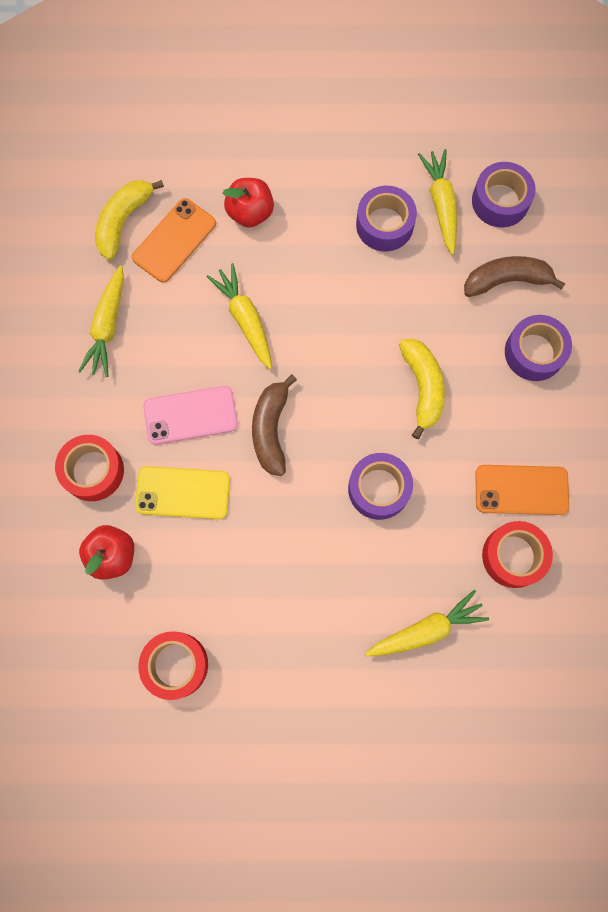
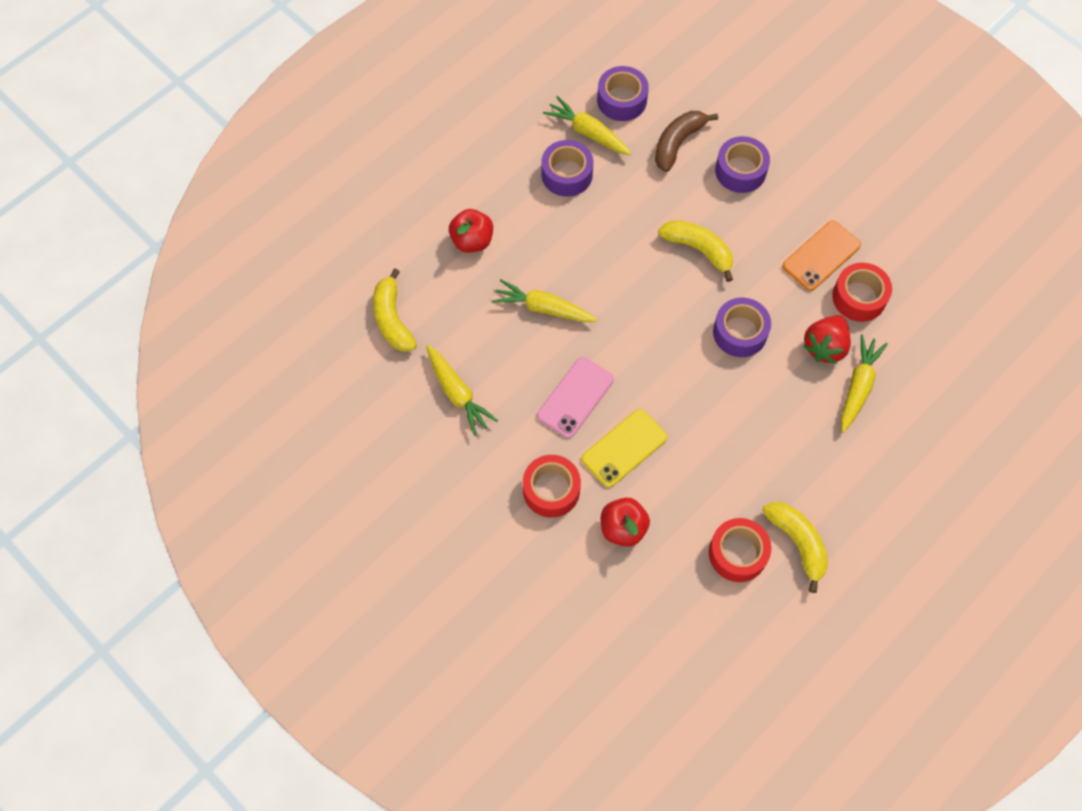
camera: 45 degrees left, 10 degrees down
(174, 240) = (441, 301): orange phone -> none
(231, 705) = (797, 543): none -> yellow banana
(271, 429) = (635, 359): brown banana -> none
(436, 569) = (825, 347): none -> red strawberry

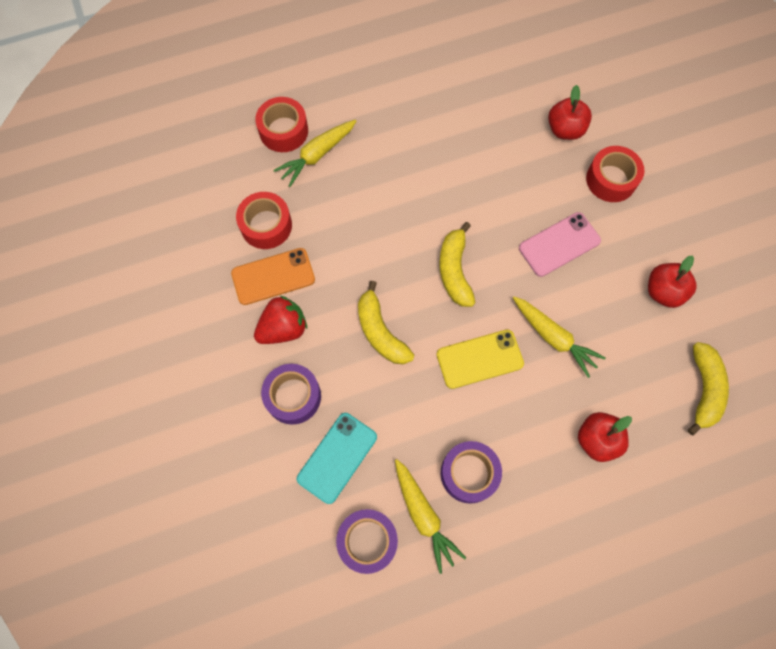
camera: 155 degrees left, 5 degrees up
(457, 393) = (663, 291): yellow carrot -> red apple
(624, 448) = (536, 187): yellow phone -> yellow phone (479, 359)
(678, 143) = (337, 457): brown banana -> turquoise phone
(737, 553) = (485, 79): red tape -> red tape (283, 131)
(740, 332) = (387, 239): purple tape -> none
(797, 543) = (436, 68): yellow banana -> yellow banana (455, 270)
(825, 347) = (323, 197): red strawberry -> red strawberry (283, 328)

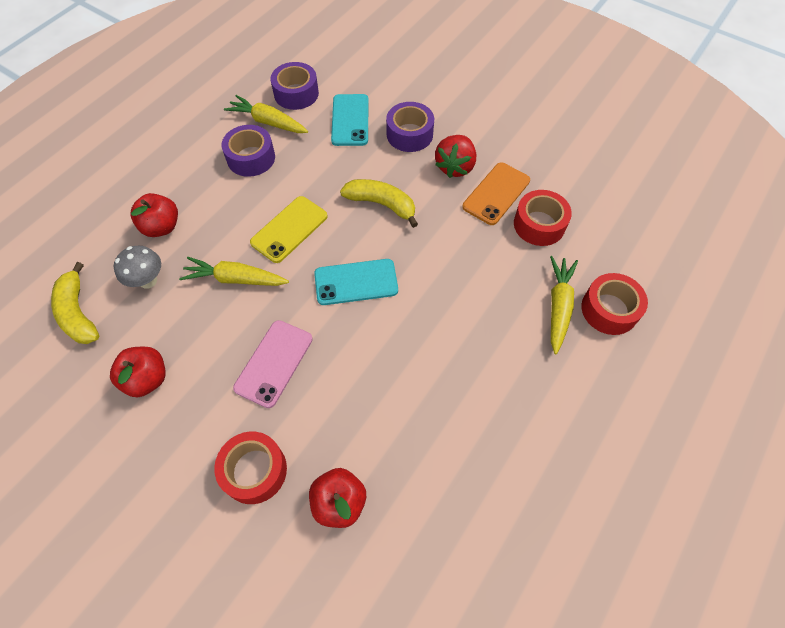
camera: 145 degrees right, 10 degrees down
(455, 270) = (356, 282): yellow banana -> turquoise phone
(631, 385) = (148, 281): none -> grey mushroom

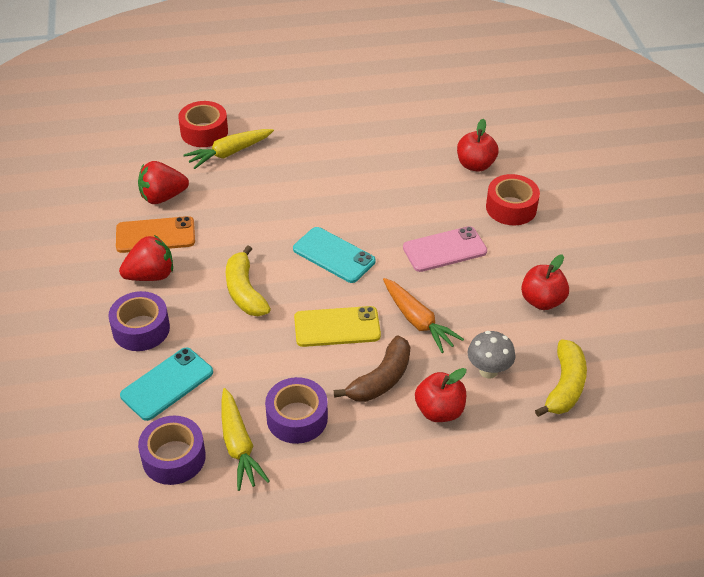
camera: 135 degrees left, 15 degrees down
(221, 218) = (381, 379): none -> brown banana
(235, 279) = (418, 321): yellow carrot -> orange carrot
(539, 224) = (163, 197): red tape -> red strawberry

